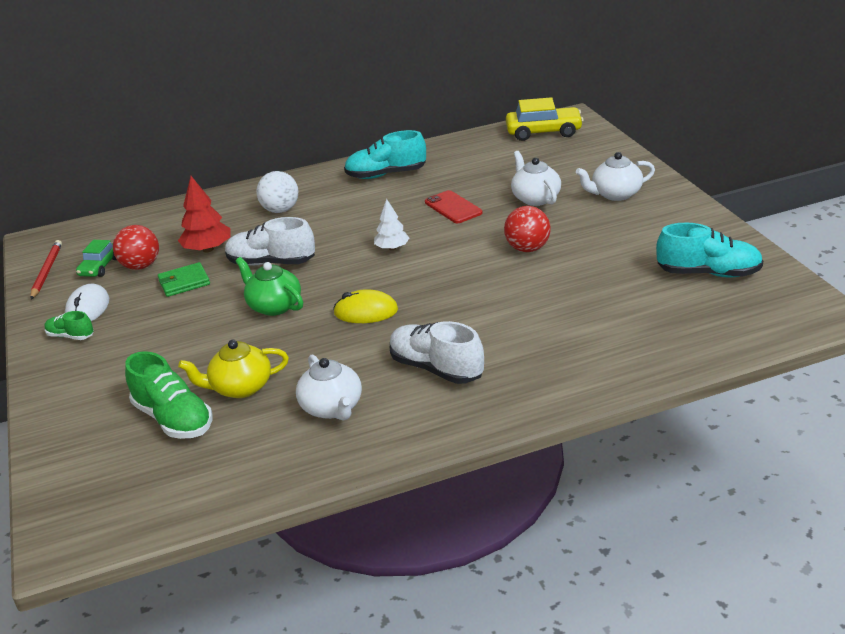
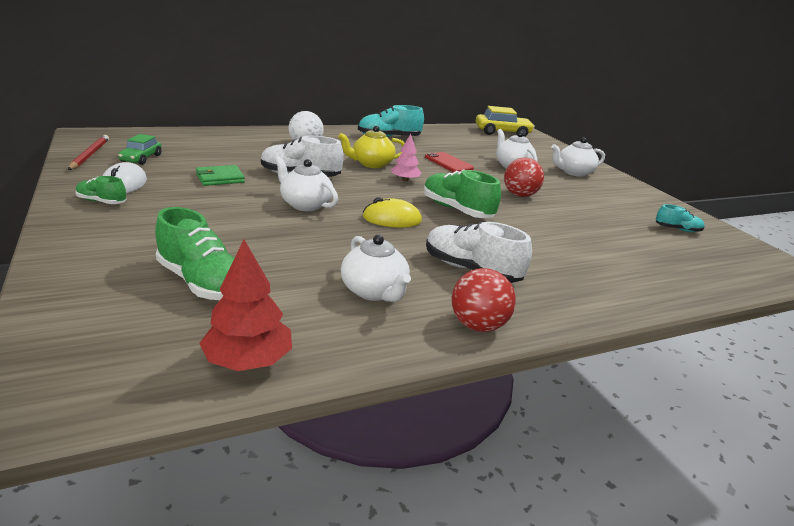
camera: 10 degrees left, 5 degrees down
(141, 266) = (180, 162): red ball -> red ball (477, 325)
(208, 249) = (242, 160): red tree -> red tree (248, 361)
(240, 388) = (275, 263): yellow teapot -> yellow teapot (371, 164)
(274, 306) = (305, 204): green teapot -> white teapot
(392, 248) = (405, 180): white tree -> pink tree
(443, 286) = (456, 210): none -> green shoe
(708, 273) = (677, 229): turquoise shoe -> turquoise shoe, size x0.55

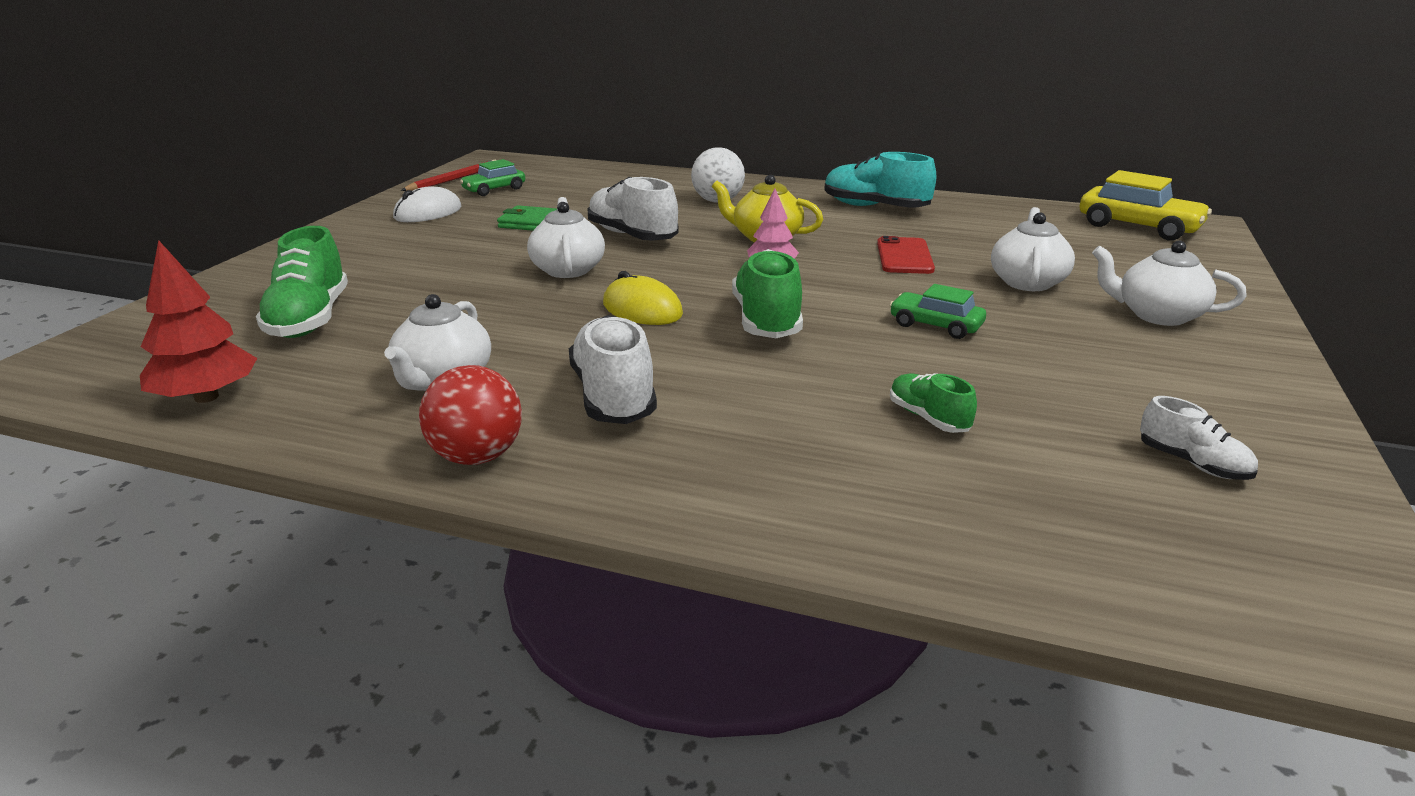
camera: 45 degrees right, 0 degrees up
(102, 202) = (377, 226): green shoe -> green shoe (928, 418)
(519, 195) = (935, 325): red ball -> green car
(677, 229) = (1193, 464): turquoise shoe -> white shoe

